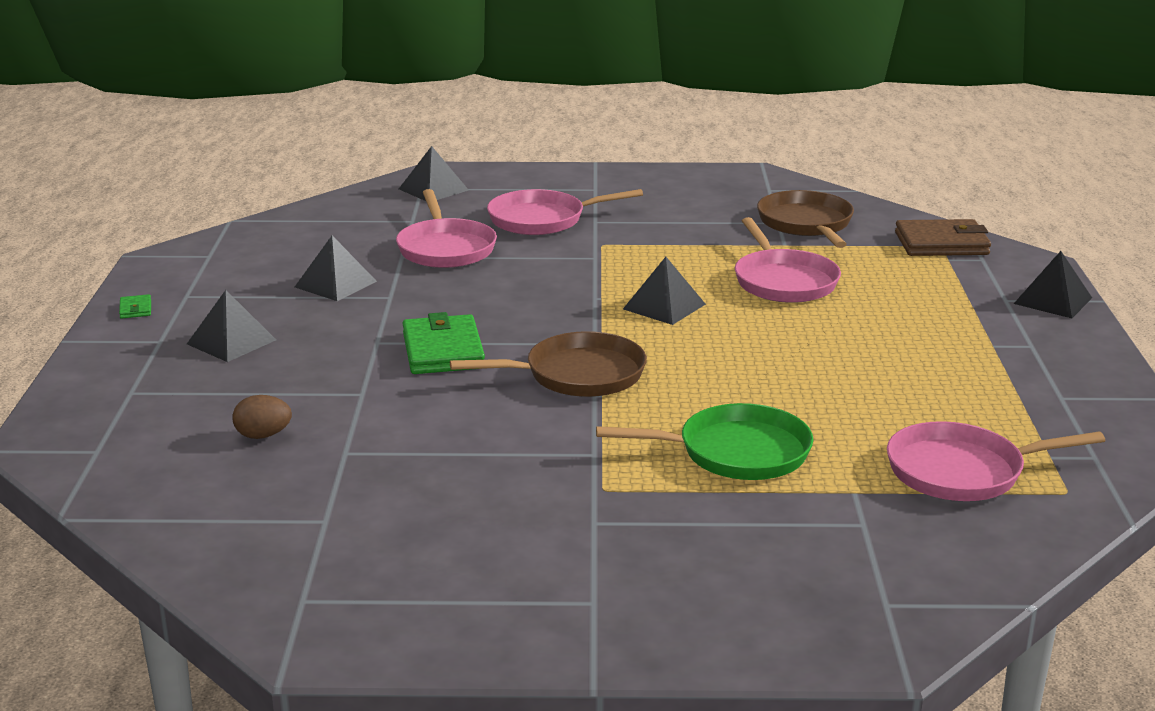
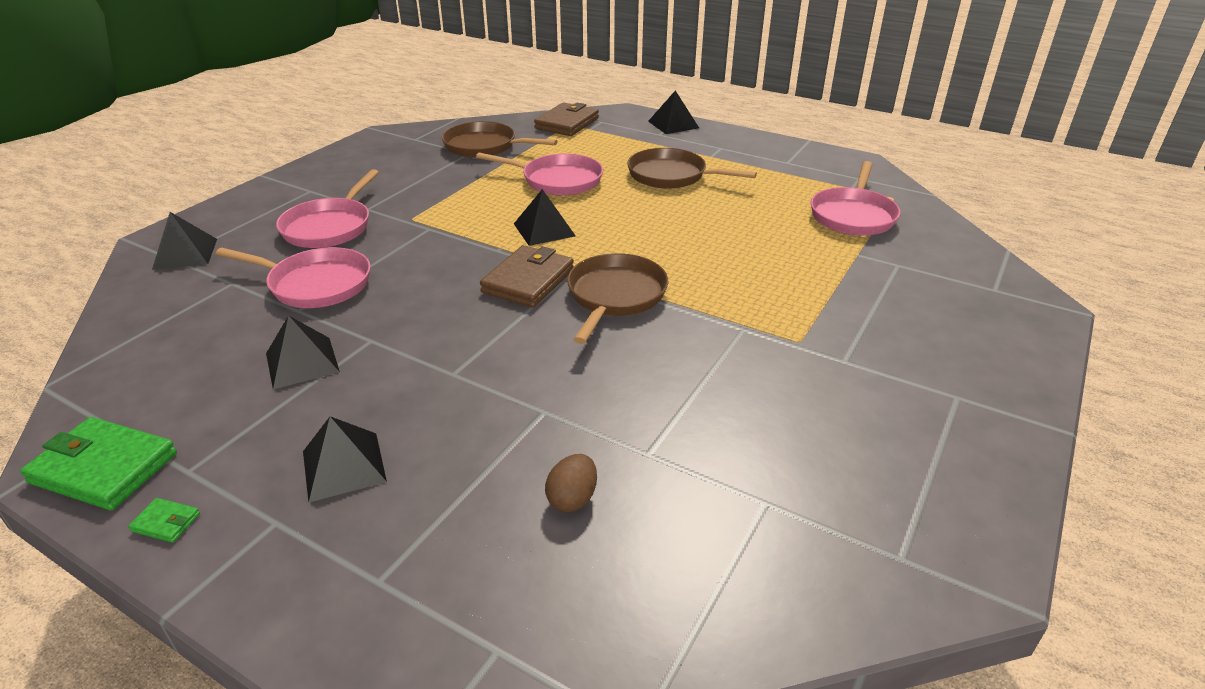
camera: 60 degrees left, 10 degrees up
(443, 351) = (508, 344): green wallet -> green wallet (104, 468)
(556, 328) = (528, 281): none -> brown wallet
(736, 452) = (781, 275): green pan -> none
(895, 336) = (671, 176): none -> brown pan

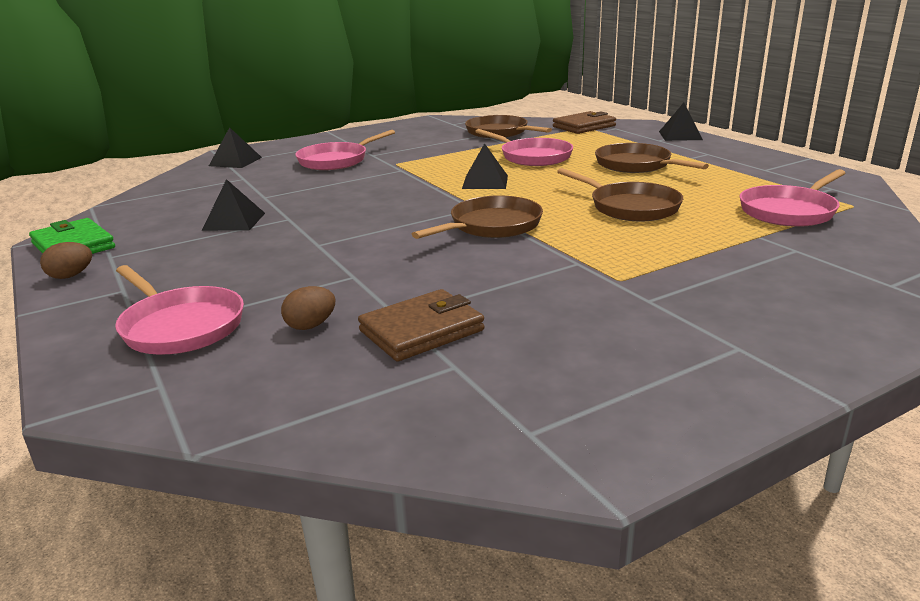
camera: 30 degrees right, 10 degrees down
(166, 522) = (71, 276): green wallet -> brown egg
(315, 284) = (291, 186): pink pan -> pink pan (180, 326)
(344, 466) = (193, 274): black pyramid -> none
(528, 281) = (435, 207): brown wallet -> brown wallet (421, 330)
(720, 238) = (630, 207): none -> brown pan

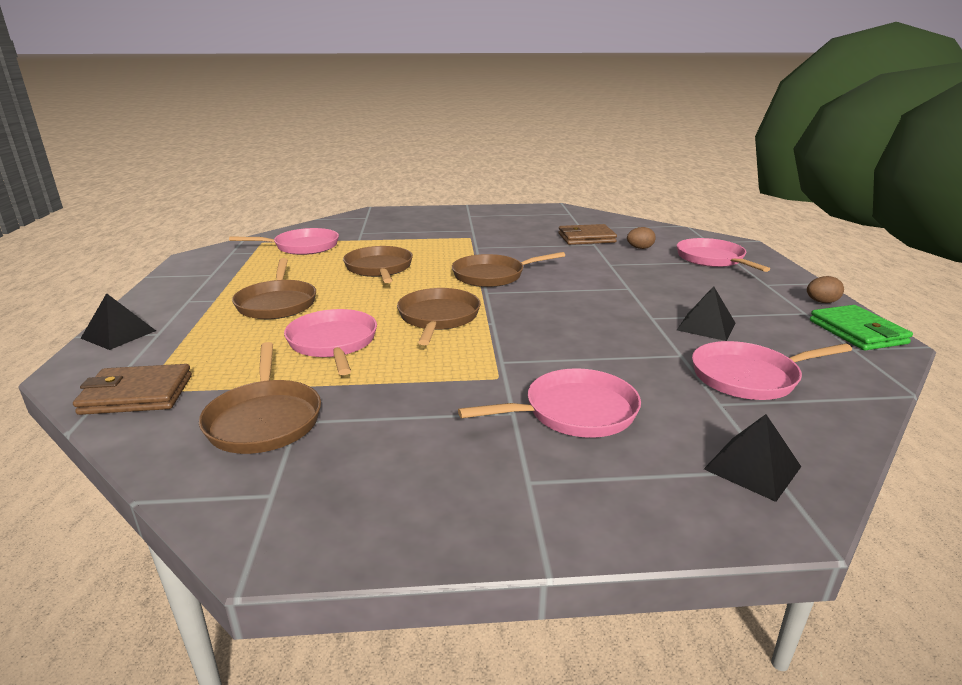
camera: 155 degrees left, 0 degrees up
(214, 194) = (749, 377): none -> pink pan
(485, 182) = (438, 318): black pyramid -> brown pan

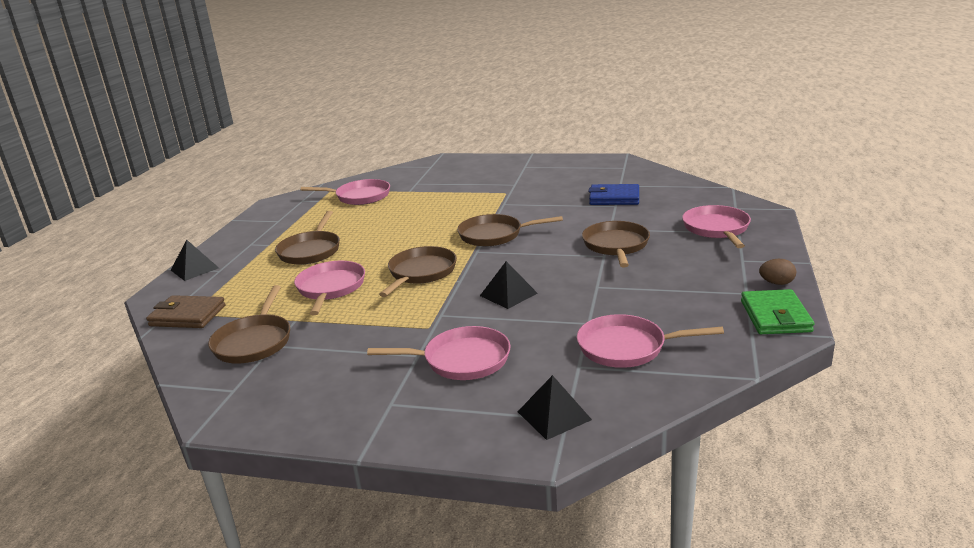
camera: 20 degrees right, 0 degrees up
(379, 268) = (407, 222): brown pan -> brown pan (616, 246)
(586, 238) = (614, 198): brown wallet -> blue wallet
(640, 248) = (656, 212): brown egg -> none
(706, 326) = (637, 298): black pyramid -> black pyramid (508, 294)

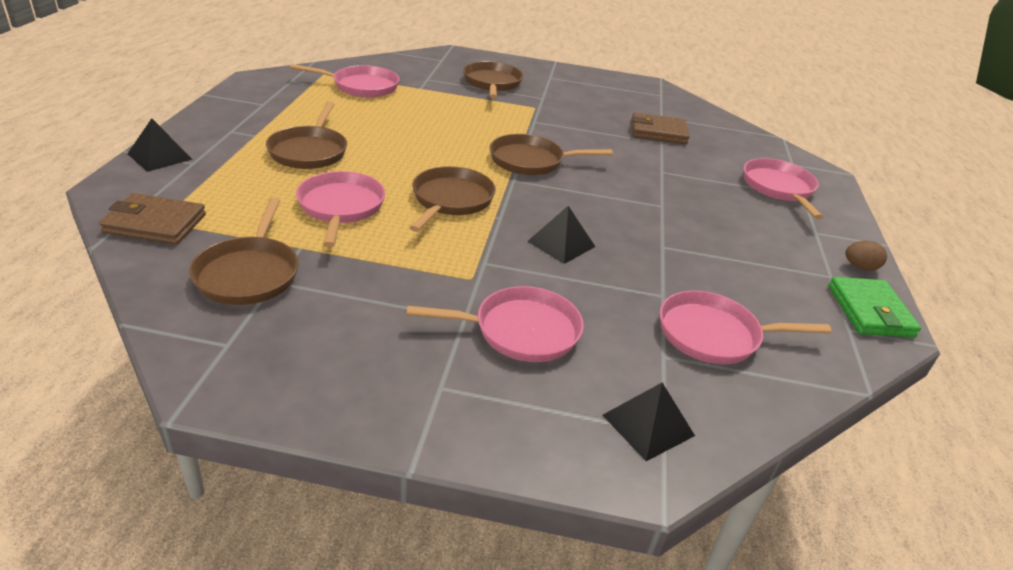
camera: 10 degrees left, 10 degrees up
(614, 198) = (658, 132): blue wallet -> brown wallet
(616, 246) = (673, 194): brown pan -> brown pan (492, 83)

